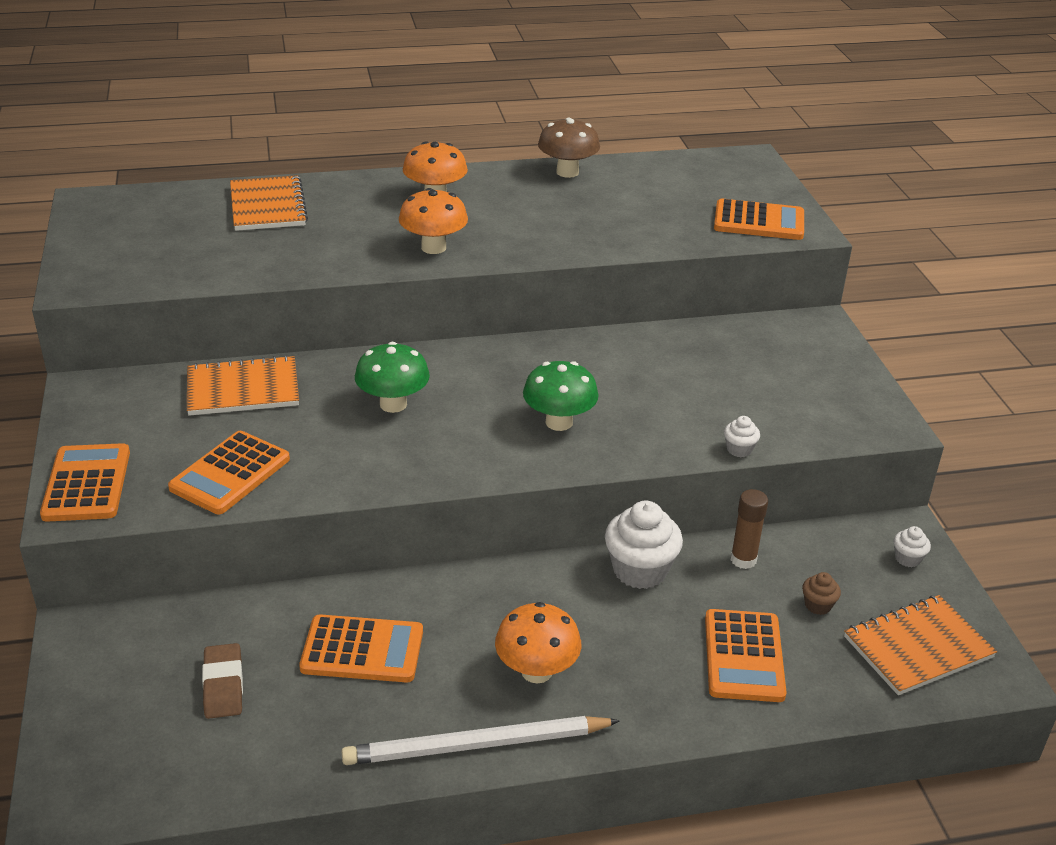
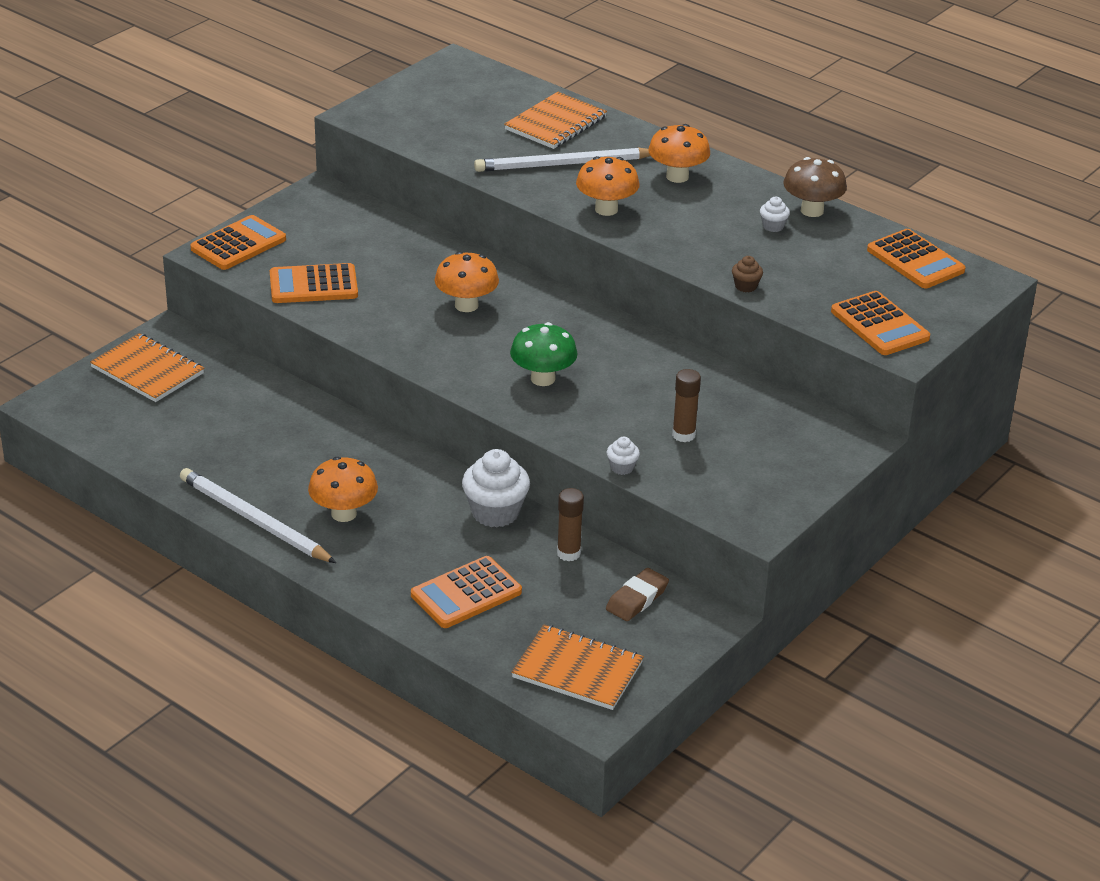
camera: 50 degrees right, 0 degrees up
(223, 685) = (189, 405): brown eraser -> brown eraser (637, 599)
(243, 389) = (400, 243): orange notebook -> orange notebook (147, 370)
(335, 233) = (563, 164): none -> white pencil
(362, 650) = (278, 438): orange calculator -> orange calculator (915, 260)
(393, 404) = (466, 305): green mushroom -> orange mushroom
(725, 395) = (683, 435): none -> brown glue stick
(818, 605) = (563, 607): brown cupcake -> brown cupcake (746, 286)
(907, 558) = (676, 631): white cupcake -> white cupcake (773, 226)

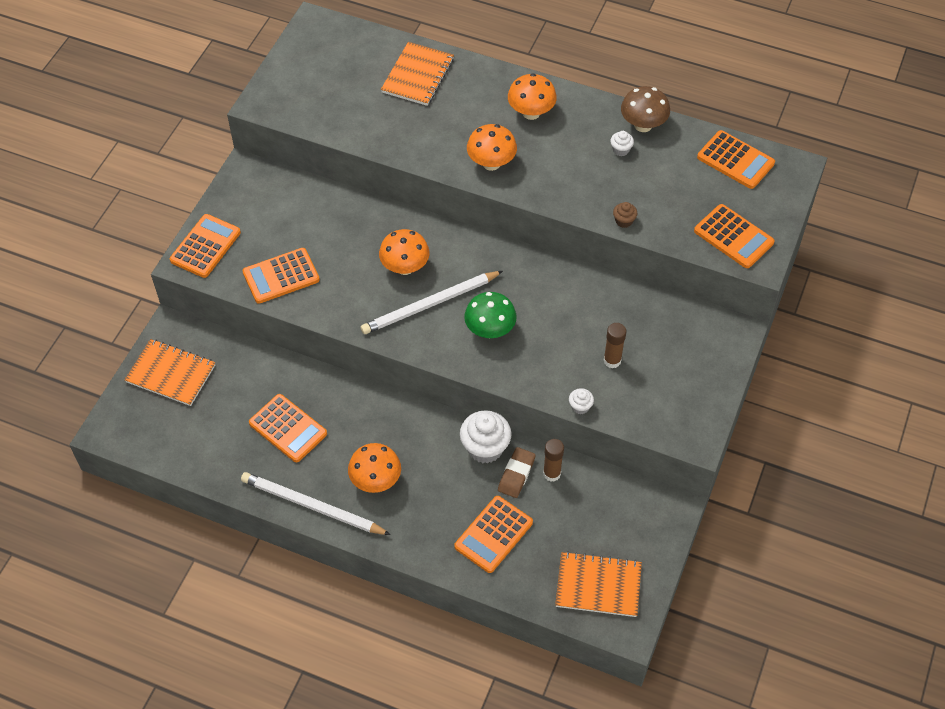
camera: 15 degrees left, 20 degrees up
(261, 445) = (288, 428): none -> orange calculator
(563, 164) = (441, 121): white pencil -> white pencil (430, 305)
(637, 599) = (615, 504): brown eraser -> brown eraser (516, 474)

